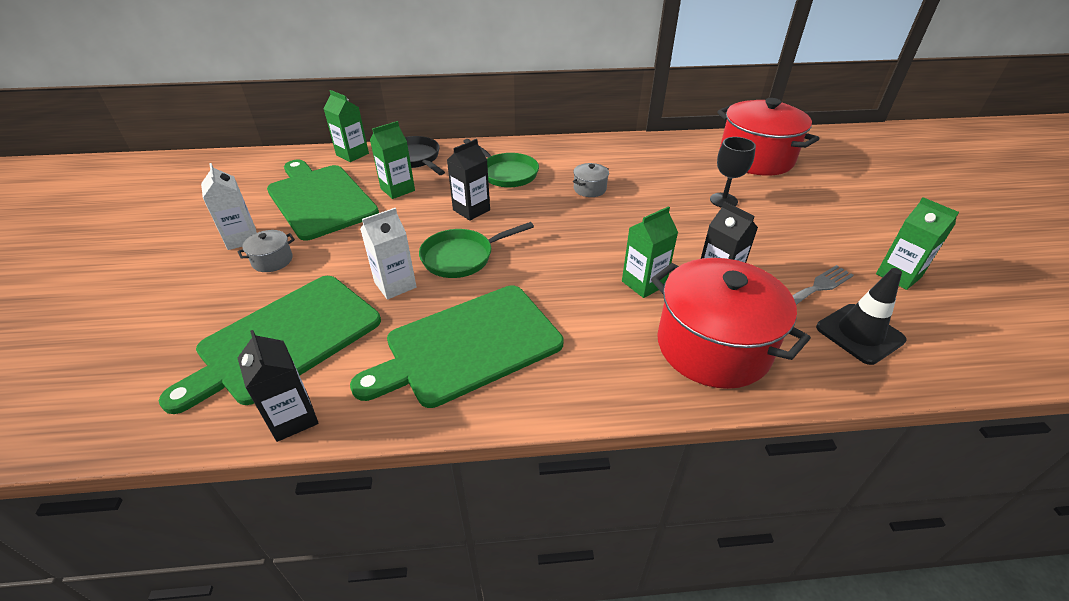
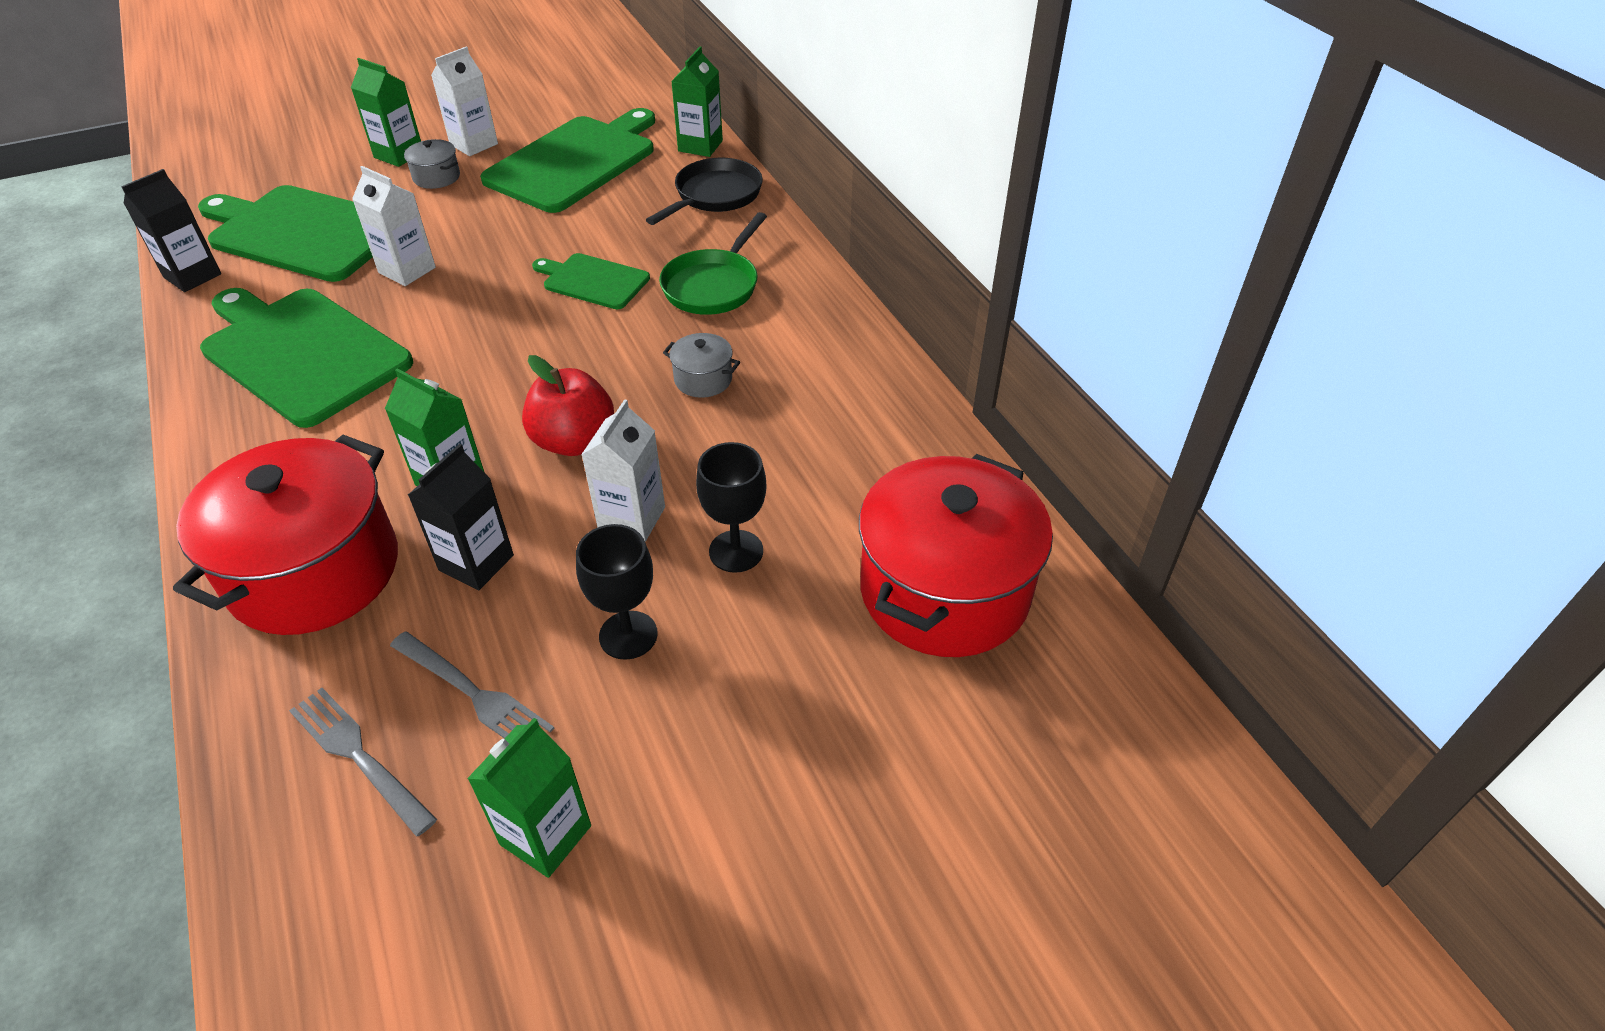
camera: 70 degrees right, 5 degrees up
(397, 189) = (622, 208): green carton -> green carton (399, 155)
(462, 257) = (476, 303): green pan -> none
(471, 210) = (593, 281): black carton -> green cutting board
(624, 235) = (574, 441): none -> red apple
(694, 225) = (632, 519): none -> white carton
(776, 237) = (628, 635): none -> black goblet
(859, 334) = (359, 756): black traffic cone -> grey fork

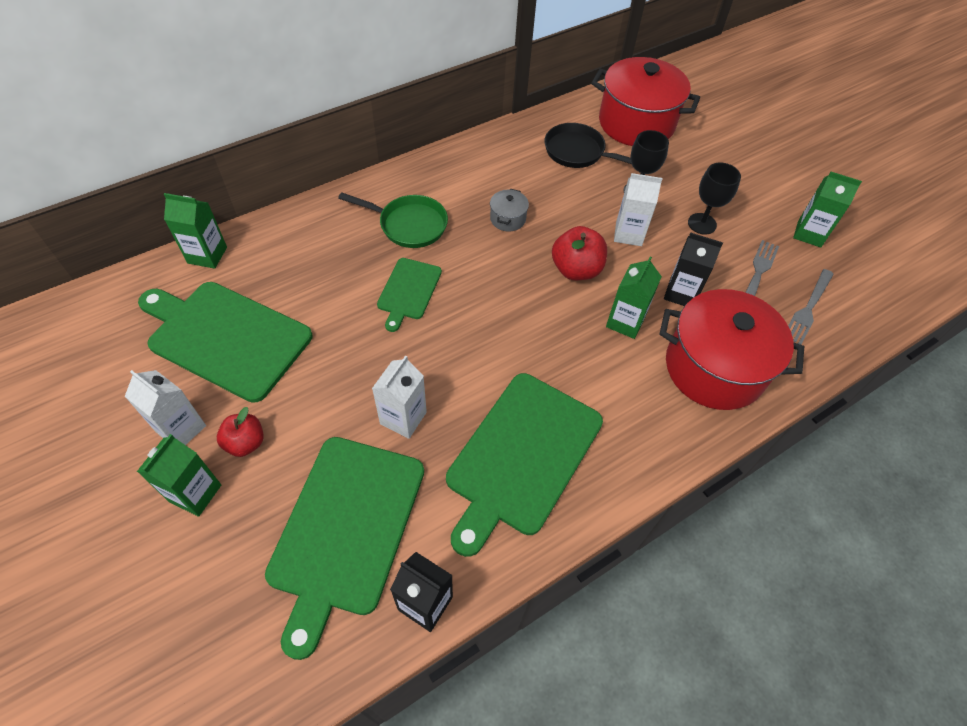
camera: 100 degrees left, 10 degrees up
(436, 177) = (245, 443): grey pot -> red apple
(715, 196) = (289, 237): black pan -> black pan (578, 152)

